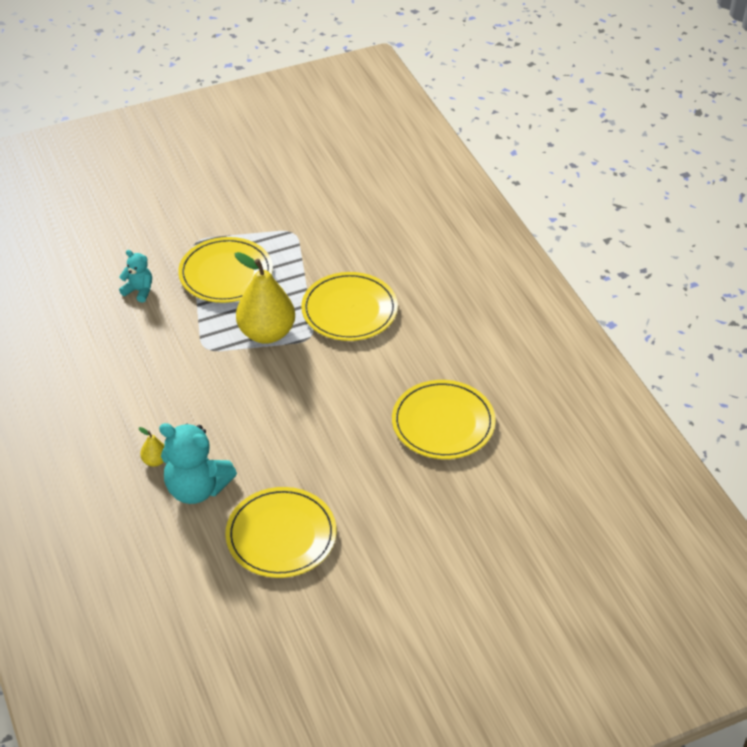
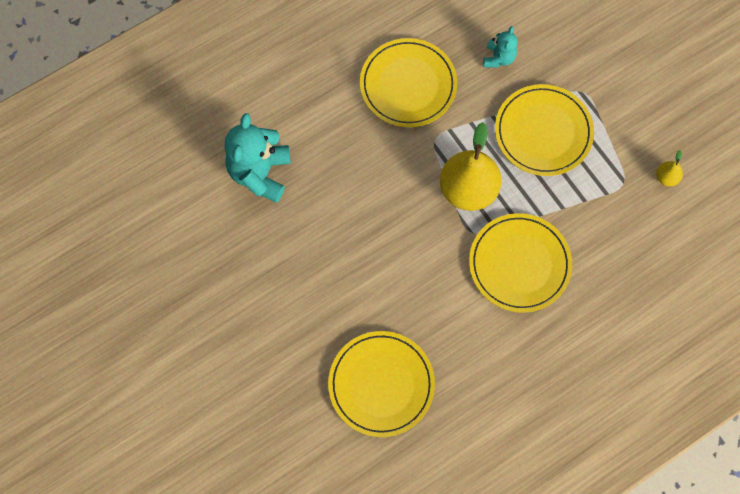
camera: 80 degrees right, 25 degrees up
(155, 461) = (286, 129): yellow pear -> yellow pear (666, 178)
(281, 535) = (218, 258): yellow plate -> yellow plate (408, 85)

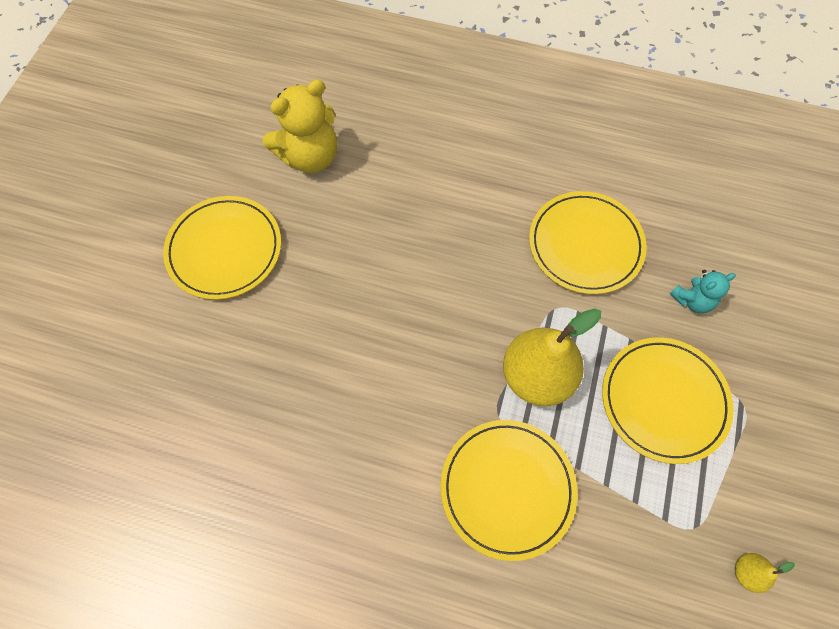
camera: 50 degrees right, 5 degrees down
(179, 202) = (310, 157): none -> yellow teddy bear
(260, 173) = (390, 194): turquoise teddy bear -> none
(381, 384) = (271, 451): yellow plate -> yellow plate (225, 249)

